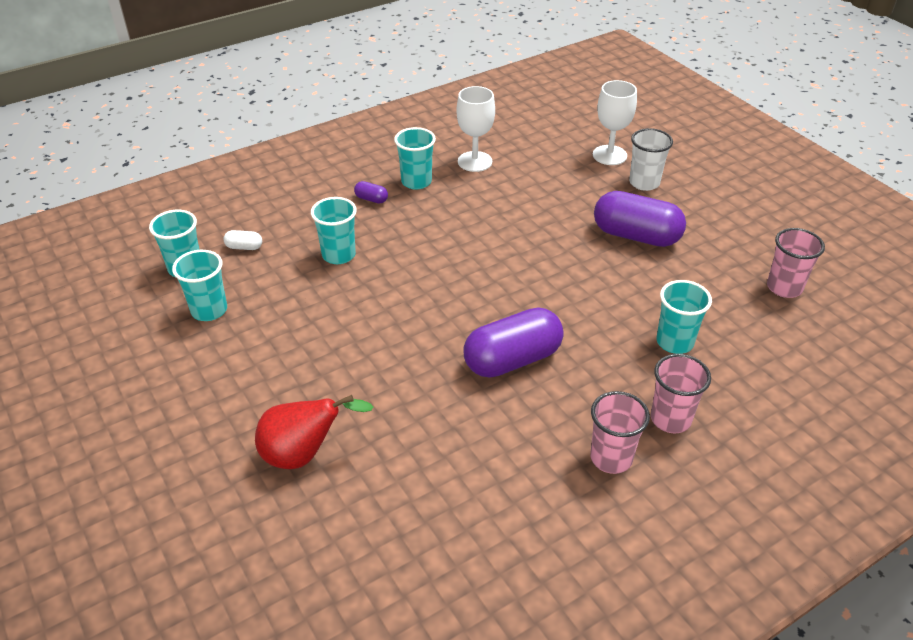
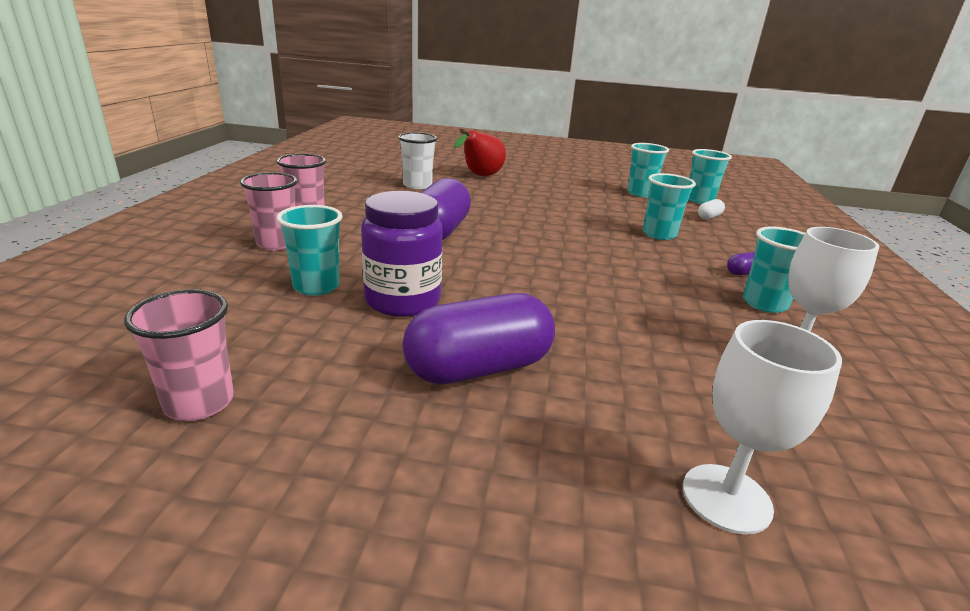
camera: 130 degrees right, 15 degrees down
(628, 298) = (403, 301): none -> purple jar
(644, 183) = (590, 471): white cup -> white cup (417, 185)

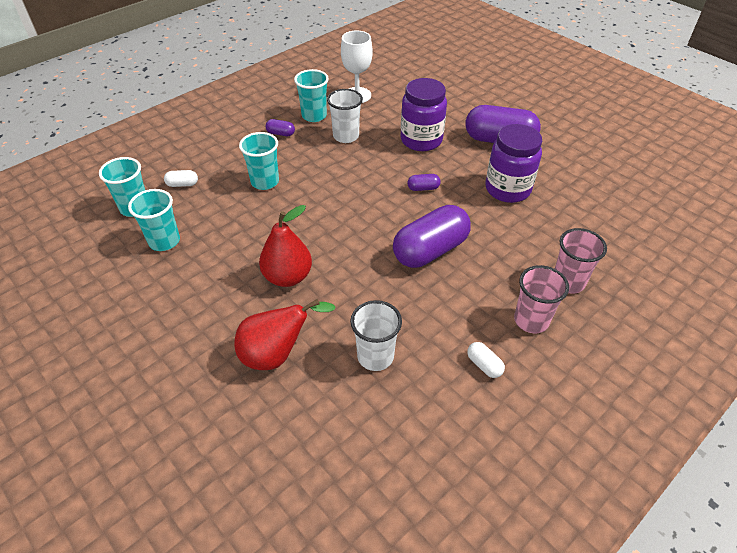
camera: 140 degrees left, 20 degrees up
(199, 403) = (622, 167): pink cup -> none
(316, 286) = (553, 220): turquoise cup -> none
(335, 195) = (484, 365): none -> white capsule
(509, 271) = (423, 188): none -> purple capsule
(529, 198) = (288, 277): none -> red pear
(591, 322) = (421, 140): none -> purple jar
(682, 294) = (346, 136): none -> white cup
(726, 498) = (461, 80): white goblet -> none

